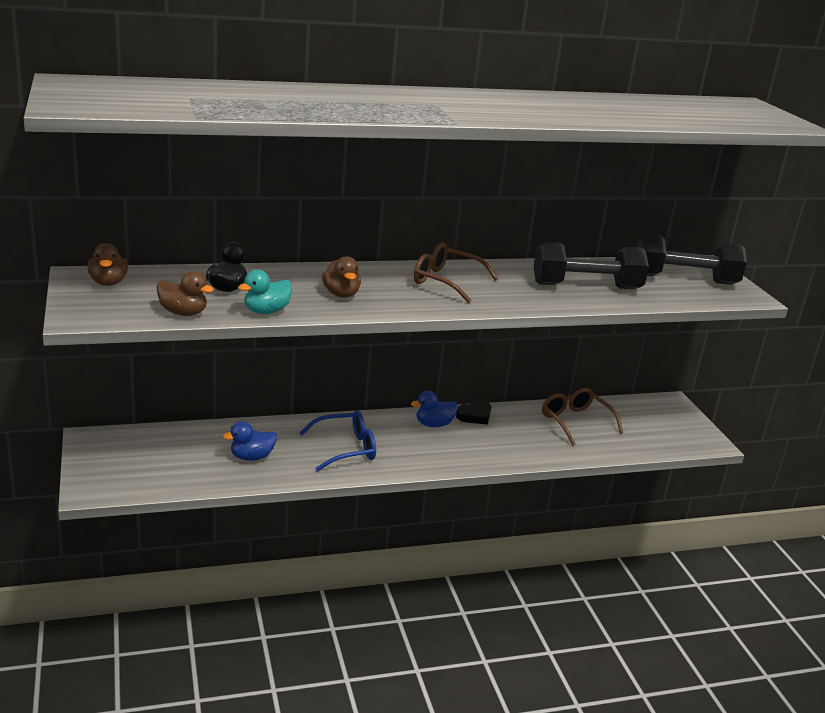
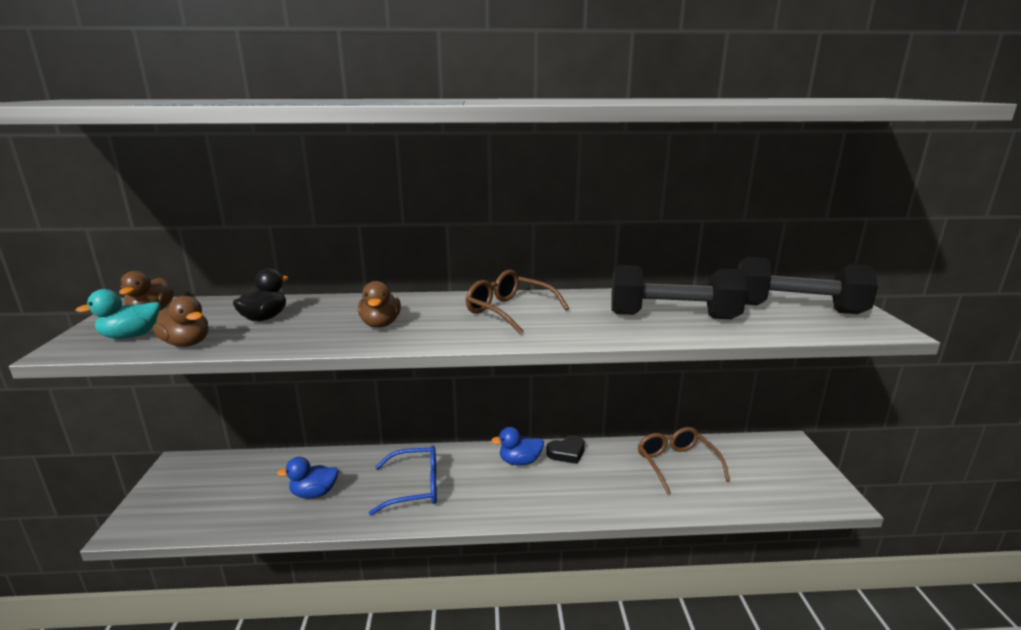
camera: 15 degrees right, 5 degrees down
(266, 311) = (279, 342): turquoise duck -> turquoise duck (131, 336)

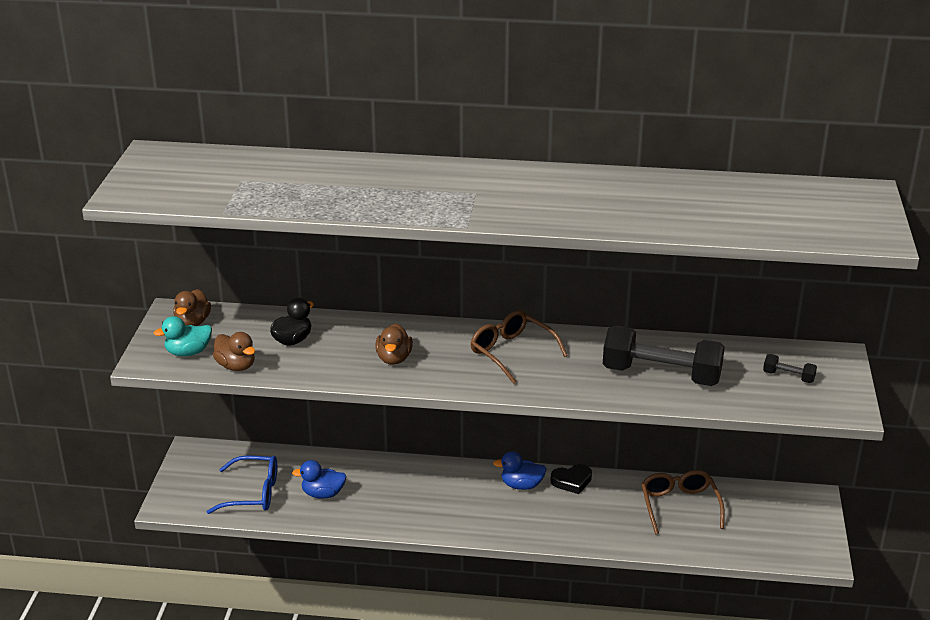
camera: 10 degrees right, 10 degrees up
(415, 487) = (416, 499): blue glasses -> blue glasses (253, 493)
(797, 309) = (788, 377): black dumbbell -> black dumbbell, size x0.43

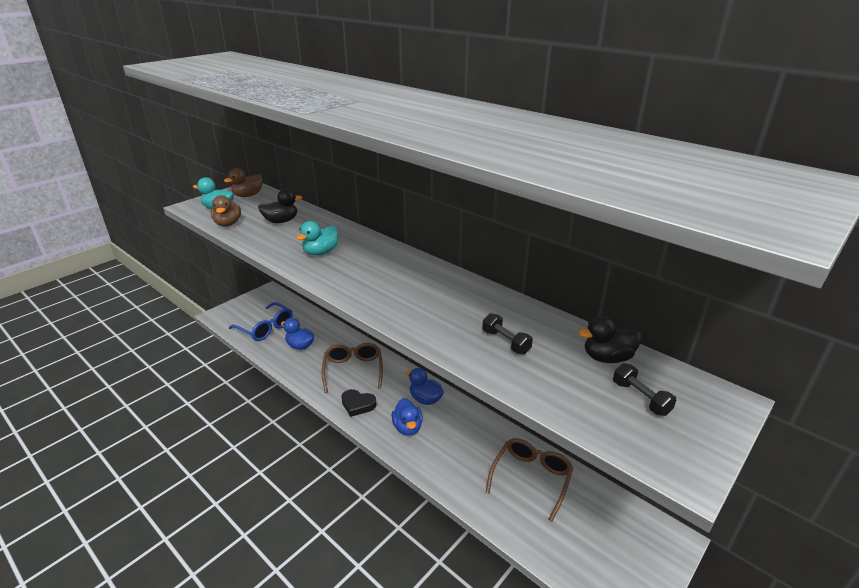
camera: 35 degrees right, 0 degrees up
(394, 358) = (320, 252): brown duck -> turquoise duck
(511, 352) = (405, 277): brown glasses -> brown glasses (353, 370)
(533, 517) = (407, 427): none -> blue duck
(572, 481) = (464, 414): black heart -> black heart (358, 405)
(661, 375) = (505, 342): black dumbbell -> black dumbbell, size x0.43
(742, 357) = (607, 358): none -> black duck

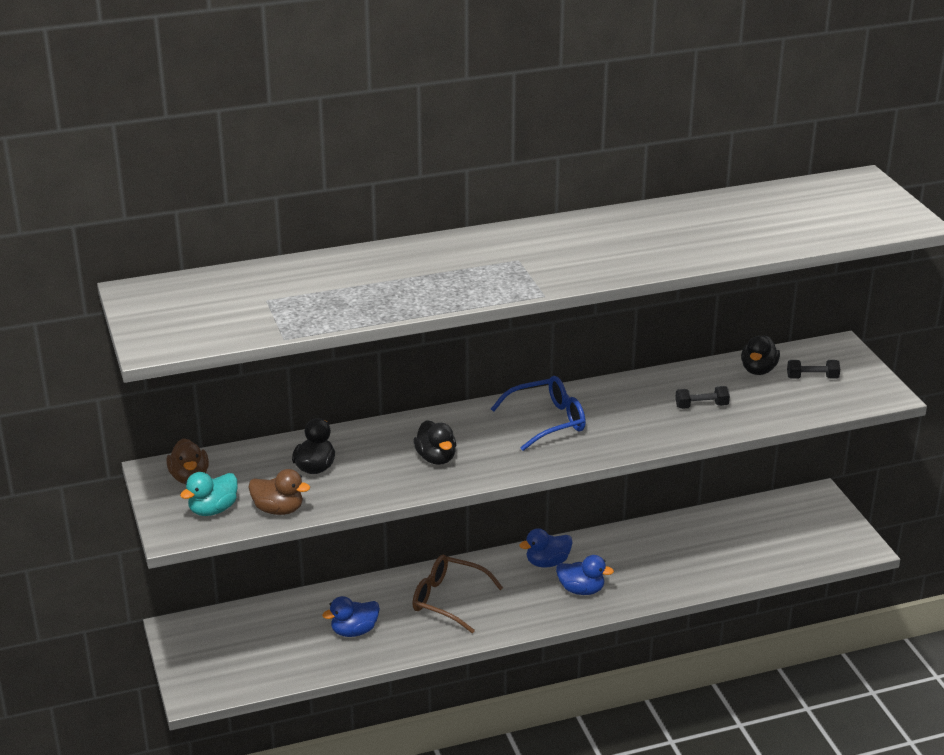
camera: 60 degrees left, 0 degrees up
(266, 328) = (279, 653): blue glasses -> blue glasses (548, 421)
(320, 252) = (436, 458): turquoise duck -> black duck
(358, 405) = (515, 614): black heart -> none
(531, 478) = (707, 538): brown glasses -> none

